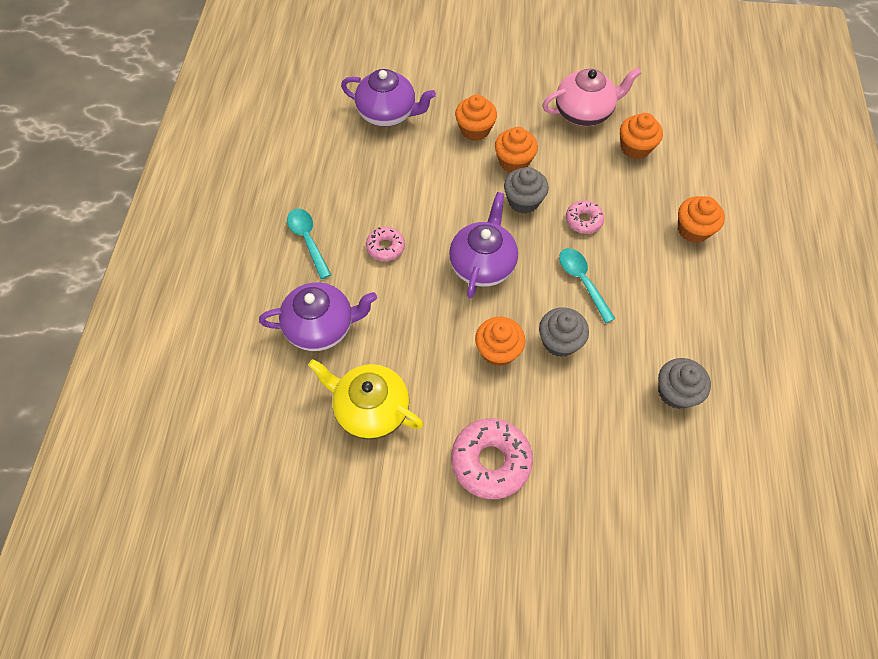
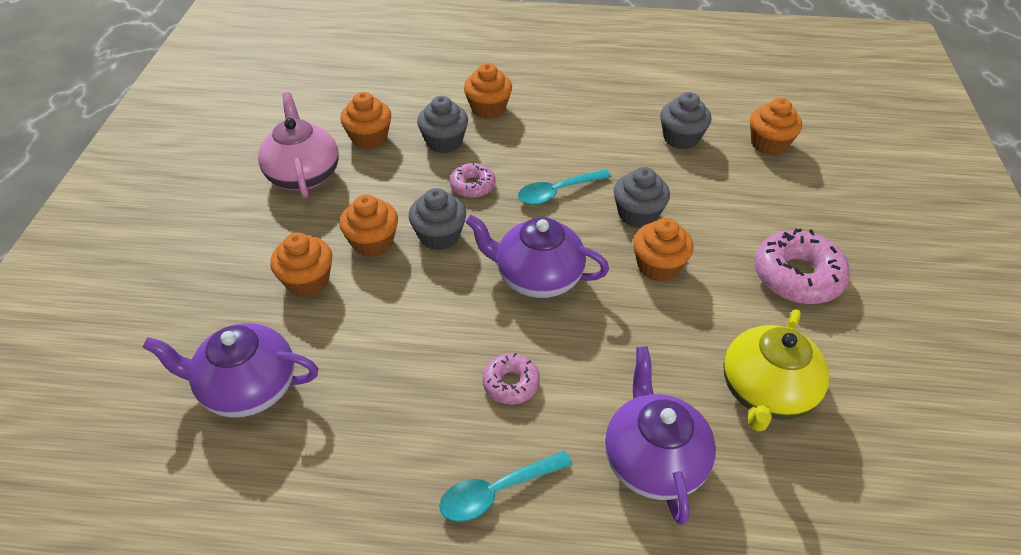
camera: 90 degrees left, 15 degrees down
(388, 114) = (248, 388): purple teapot -> purple teapot turned 105 degrees counterclockwise
(638, 198) = (444, 142): none -> grey cupcake
(680, 478) = (769, 144): none -> orange cupcake

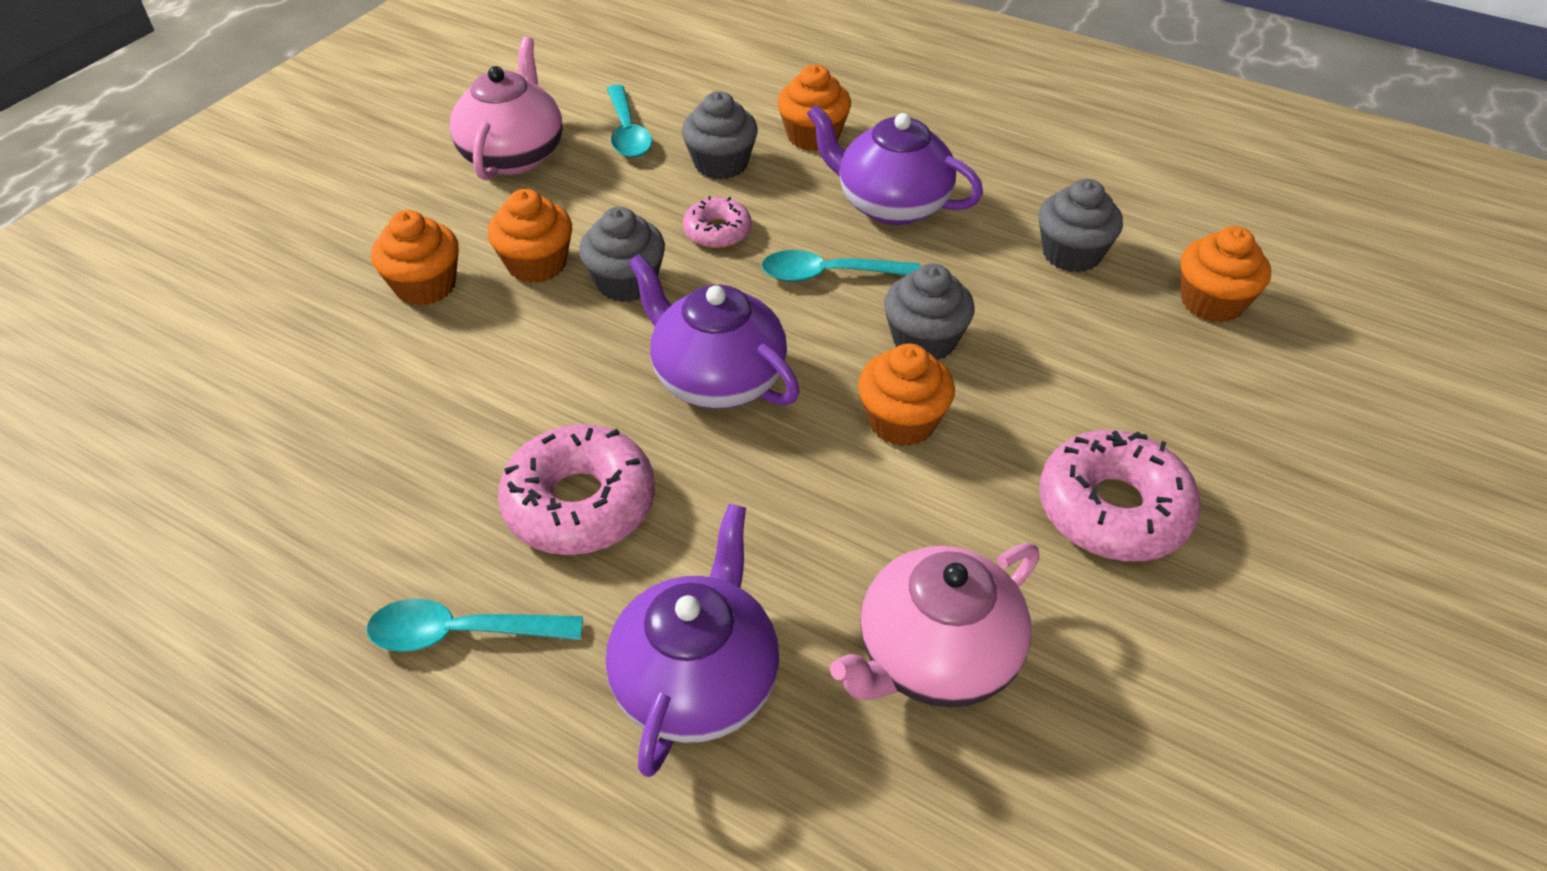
camera: 25 degrees right, 0 degrees up
(248, 388) = (268, 389): purple teapot -> purple teapot (891, 204)
(369, 138) = (627, 132): orange cupcake -> turquoise spoon
(511, 383) = (580, 503): pink donut -> pink donut, size x1.77
(766, 392) = (935, 656): yellow teapot -> pink teapot

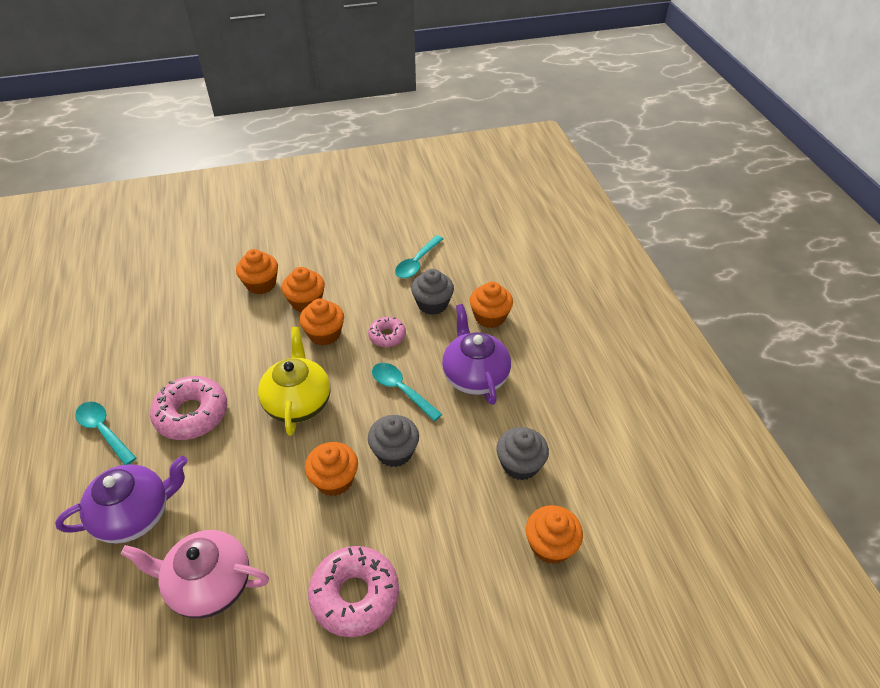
camera: 45 degrees right, 0 degrees up
(514, 155) = (362, 245): pink teapot -> none
(626, 282) = (324, 334): grey cupcake -> orange cupcake
(717, 378) = (298, 402): purple teapot -> yellow teapot

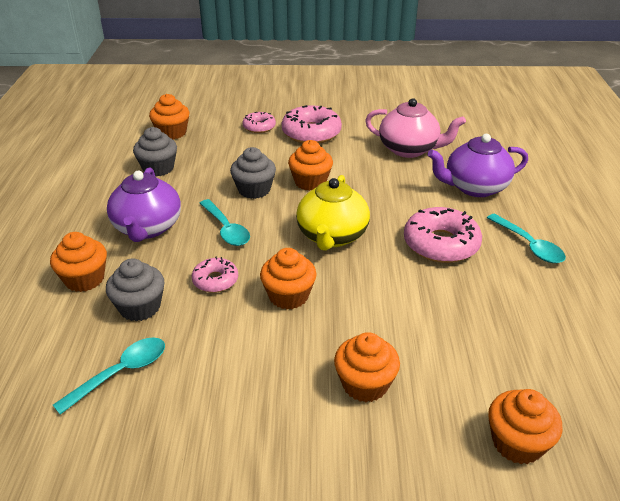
camera: 165 degrees left, 10 degrees down
(306, 302) = (302, 342): orange cupcake -> orange cupcake (517, 443)
(436, 593) = (259, 127): none -> pink donut

